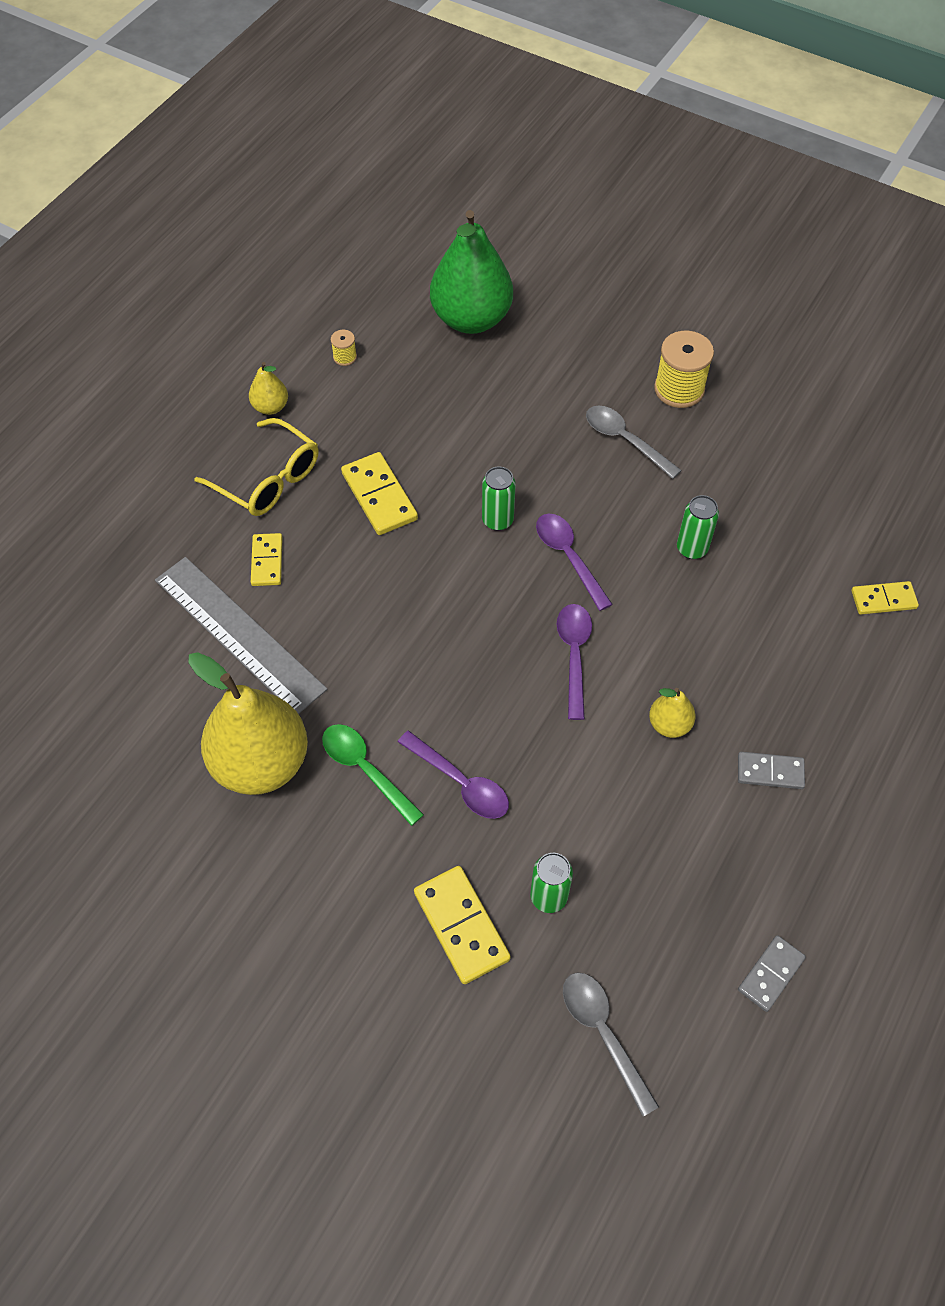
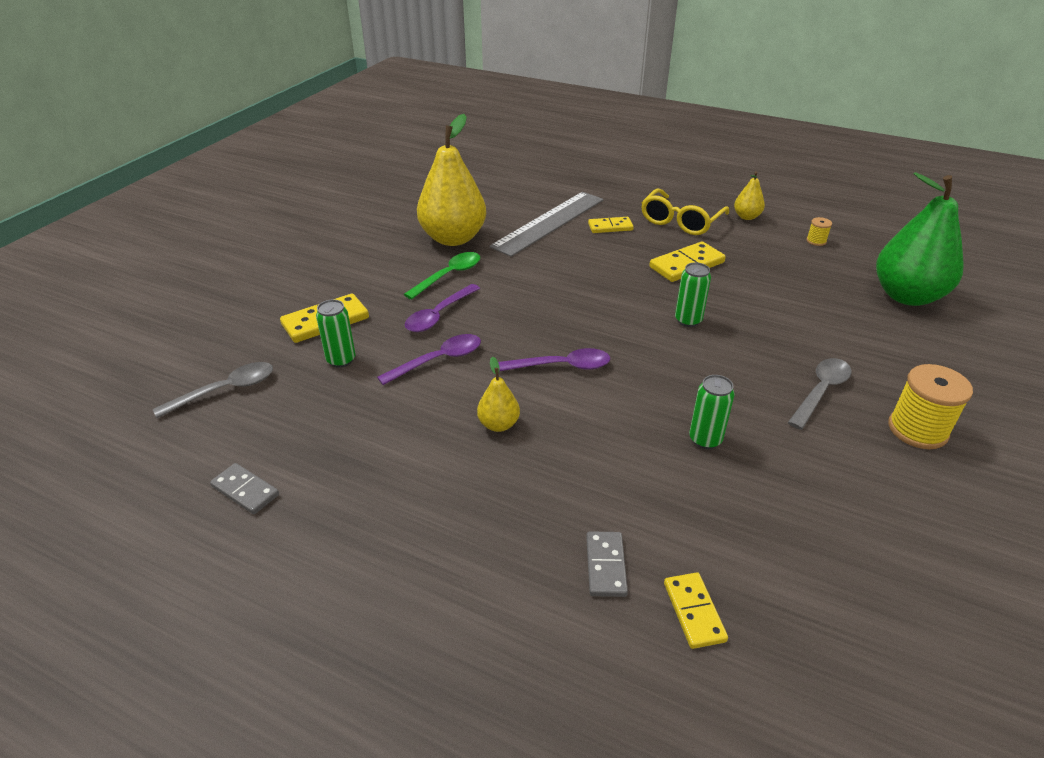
camera: 85 degrees right, 20 degrees down
(568, 557) = (664, 360): purple spoon -> purple spoon (438, 360)
(770, 772) = (451, 495): grey domino -> grey domino (606, 565)

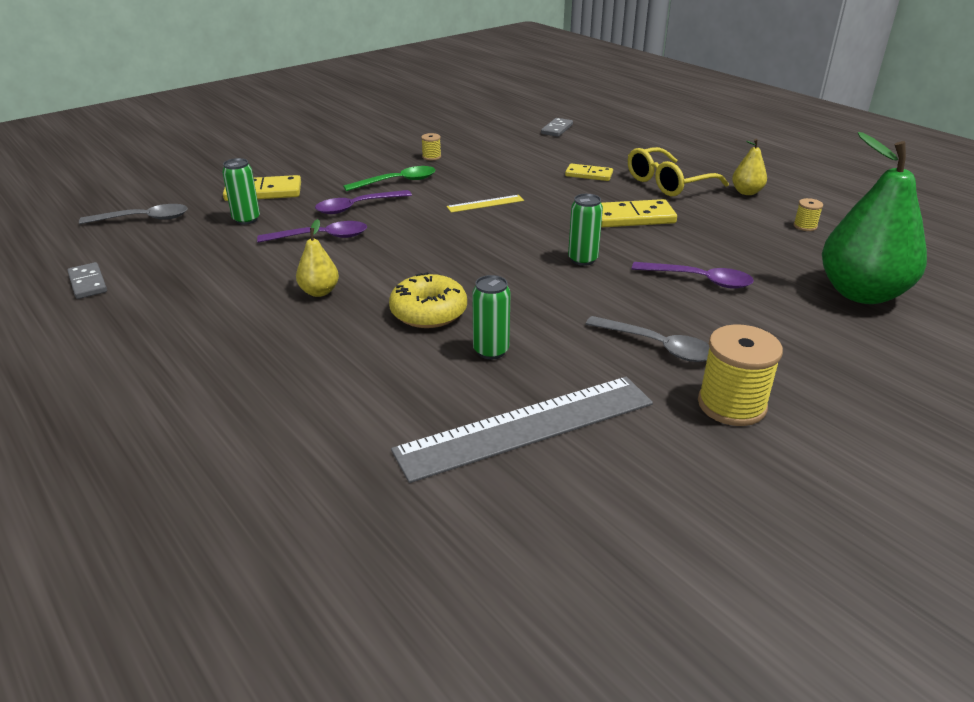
camera: 25 degrees right, 5 degrees down
(453, 238) = (431, 157): yellow pear -> yellow spool
(549, 222) = (532, 161): grey ruler -> grey ruler (526, 426)
(552, 281) = (485, 203): none -> yellow ruler
(561, 366) = (421, 265): purple spoon -> purple spoon (699, 280)
(606, 565) = (294, 412): grey domino -> grey domino (557, 129)
(617, 416) = (428, 312): none -> yellow donut
(694, 612) = (331, 468): yellow domino -> none
(821, 391) = (657, 346): grey spoon -> grey spoon turned 60 degrees clockwise

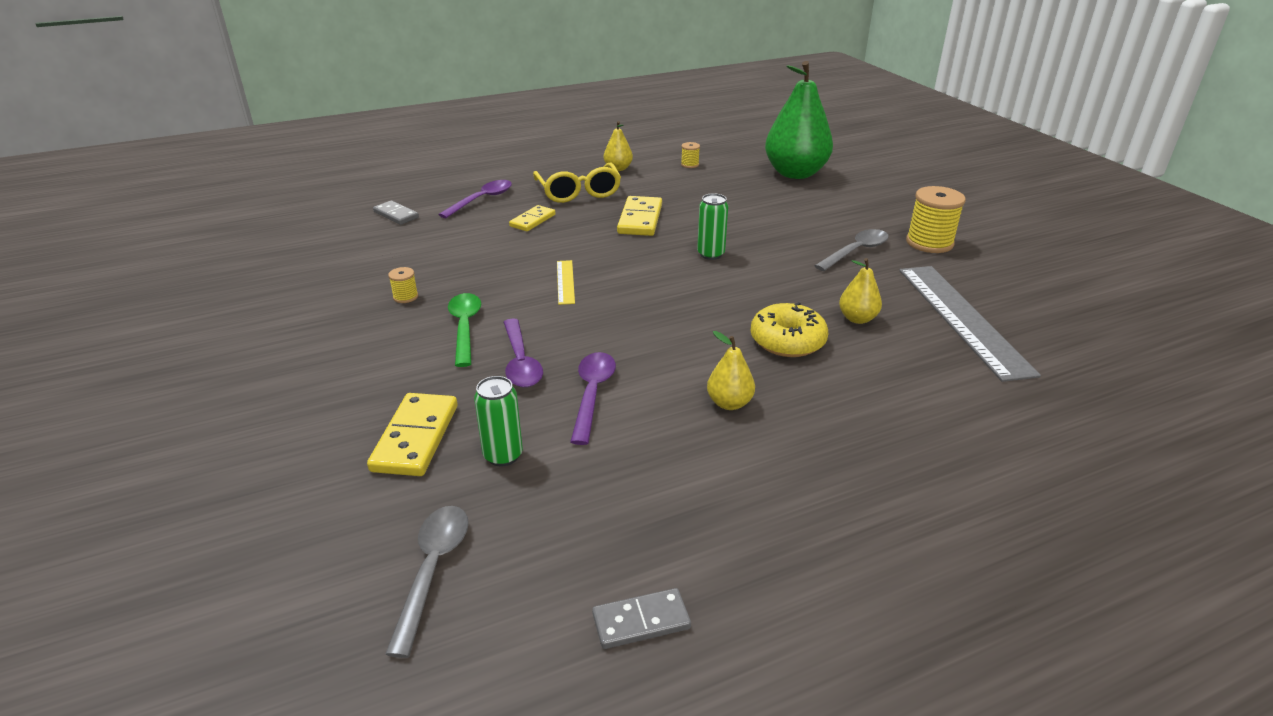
camera: 75 degrees left, 0 degrees up
(491, 351) = (857, 318): green can -> yellow pear
(699, 280) = (762, 217): purple spoon -> purple spoon (482, 200)

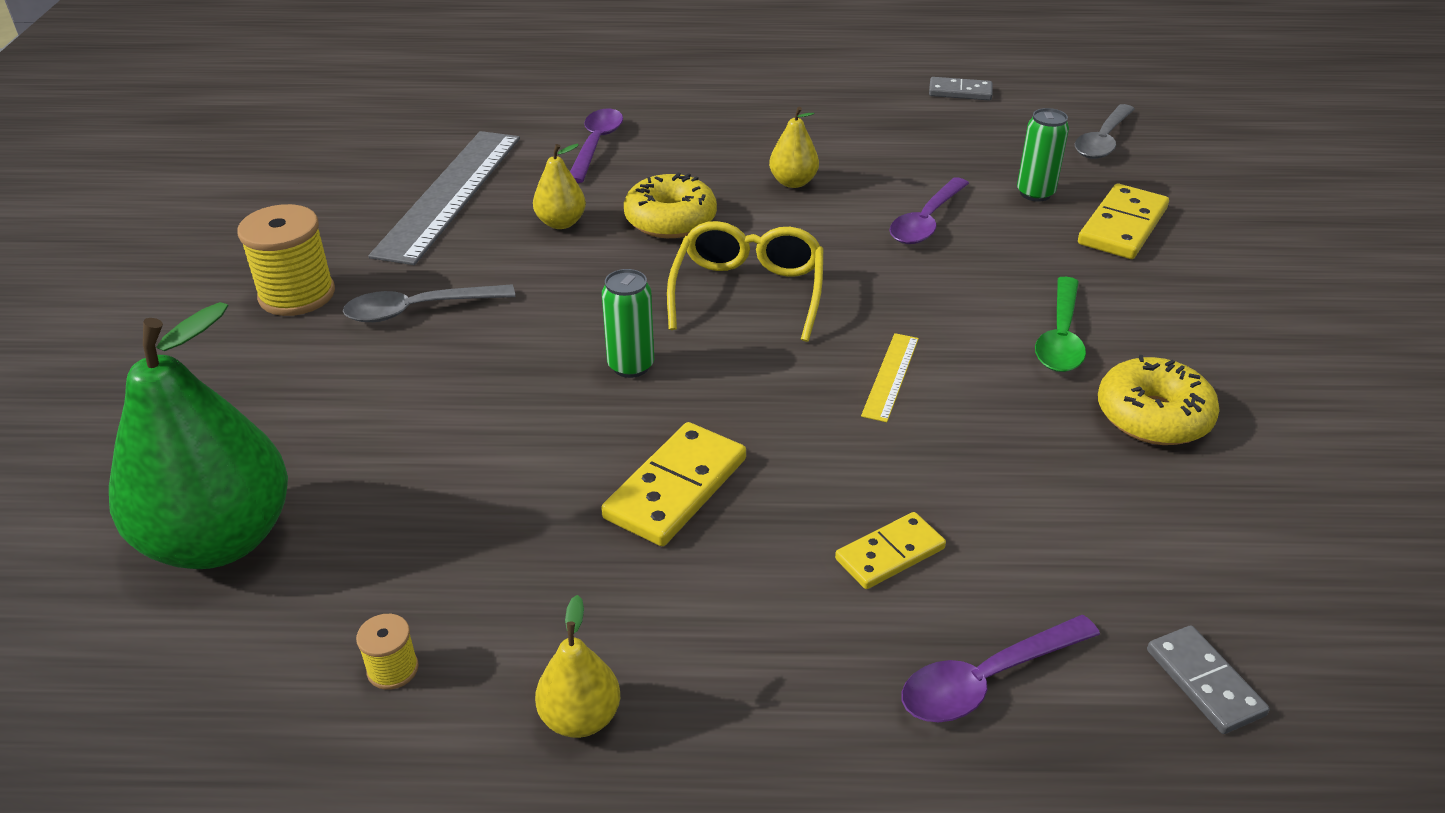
camera: 155 degrees left, 5 degrees up
(405, 297) = (1153, 416): yellow spool -> yellow donut
(520, 362) = (995, 273): purple spoon -> purple spoon (596, 145)
(578, 192) = (743, 633): yellow glasses -> yellow glasses (748, 291)

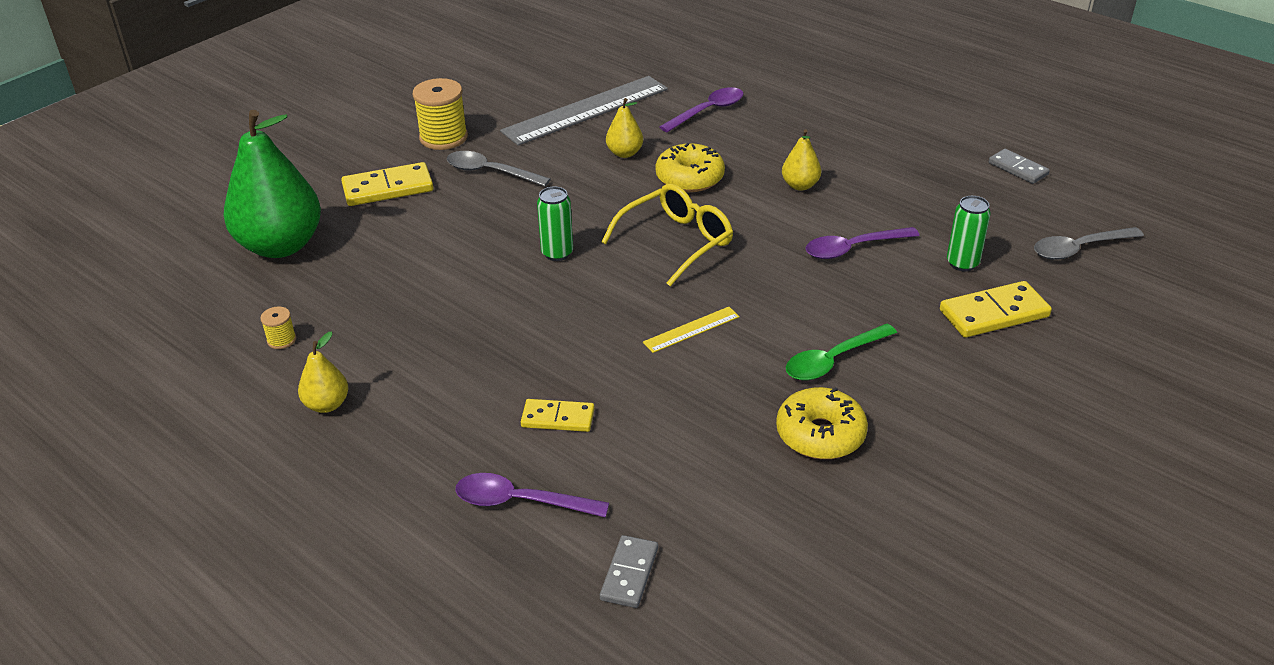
camera: 40 degrees right, 0 degrees up
(675, 488) = (497, 327): yellow domino -> yellow domino (388, 188)

